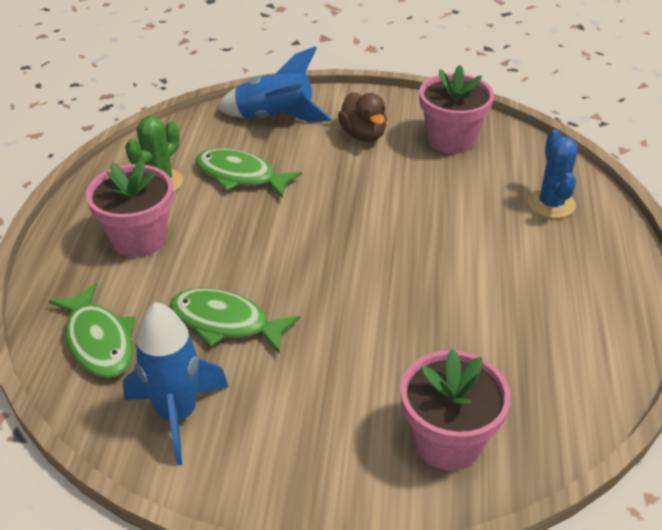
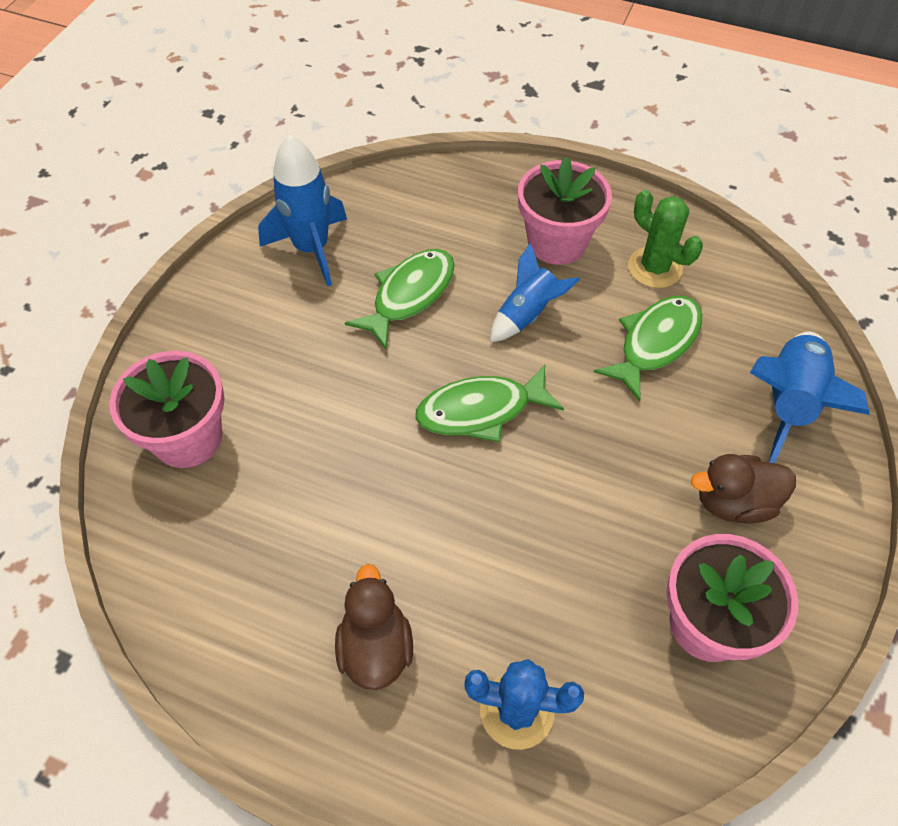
camera: 105 degrees right, 15 degrees up
(99, 341) = (419, 205): green fish -> green fish (481, 410)
(229, 244) = (527, 314): none -> blue rocket
(554, 272) = (375, 647): none -> brown duck

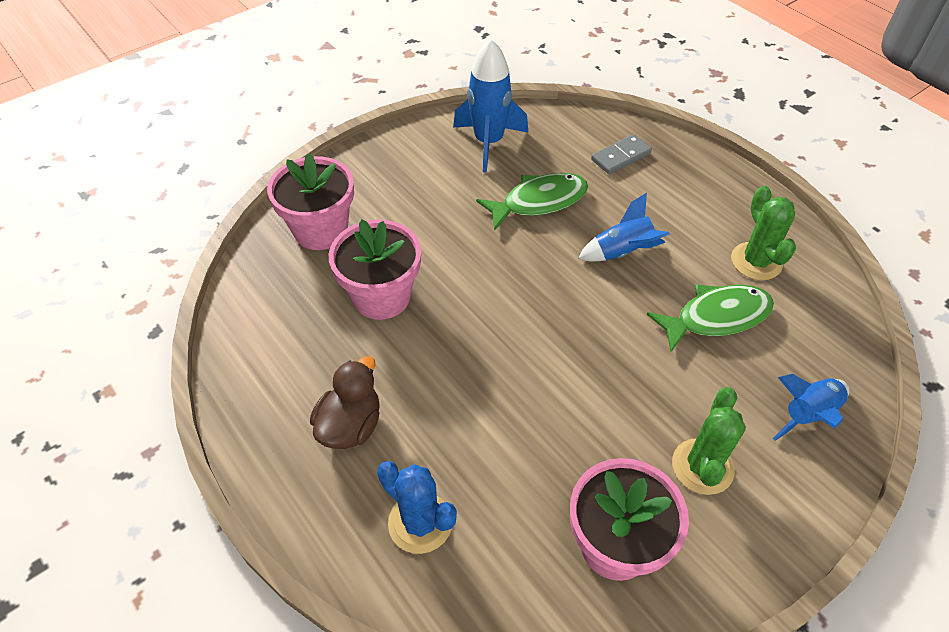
camera: 30 degrees right, 5 degrees down
(460, 208) = (621, 156): none -> grey domino
(481, 410) = (538, 303): green fish -> none
(557, 242) = (683, 210): pink flower pot -> pink flower pot (381, 296)
(733, 502) = (702, 466): brown duck -> green cactus
(788, 403) = (807, 414): blue rocket -> blue rocket, size x0.66

